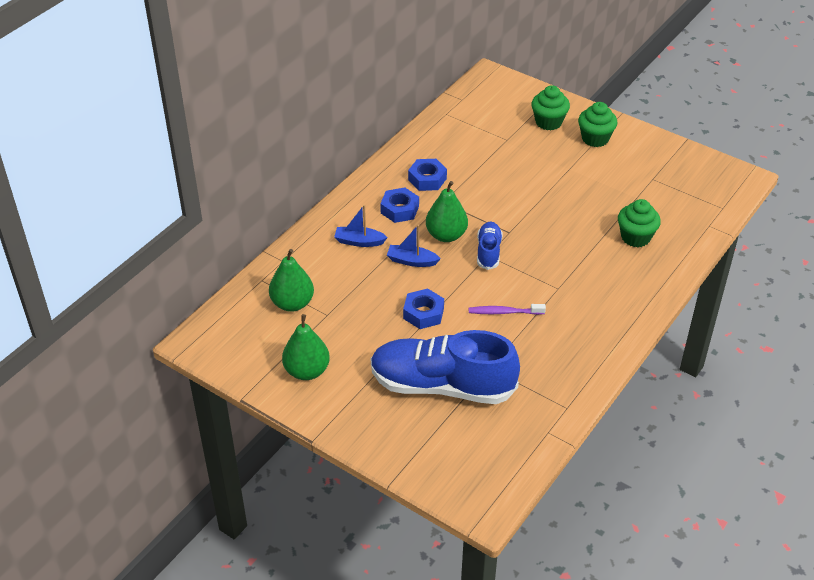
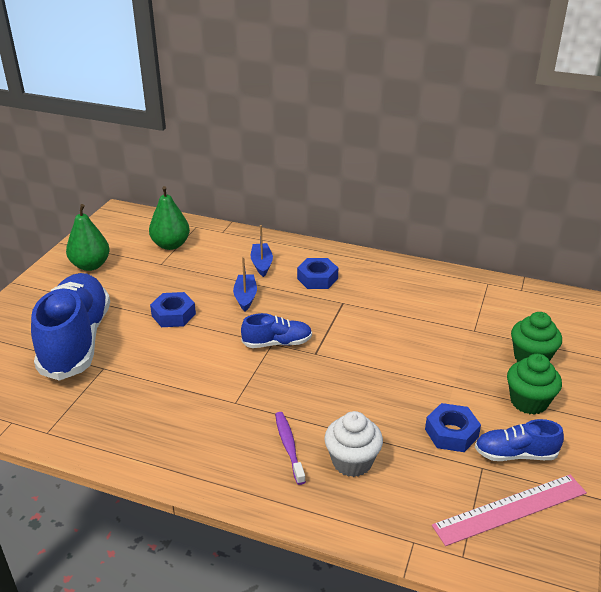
camera: 75 degrees right, 10 degrees down
(427, 179) = (372, 287): blue nut -> blue nut (451, 433)
(446, 235) = (291, 312): green pear -> none
(504, 312) = (186, 367): purple toothbrush -> purple toothbrush (289, 446)
(635, 237) = (352, 461): green cupcake -> white cupcake
(644, 161) = (515, 454): none -> blue shoe
(689, 177) = (510, 509): none -> pink ruler

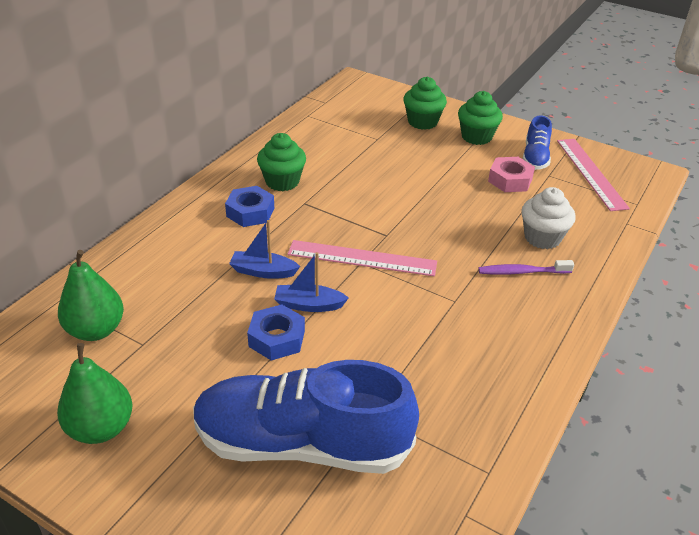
camera: 80 degrees left, 5 degrees up
(261, 264) = (196, 250): blue boat -> blue boat (309, 305)
(277, 343) = (362, 258): blue shoe -> pink ruler
(368, 286) = (282, 181): none -> green cupcake
(451, 433) = (510, 180): blue nut -> pink nut

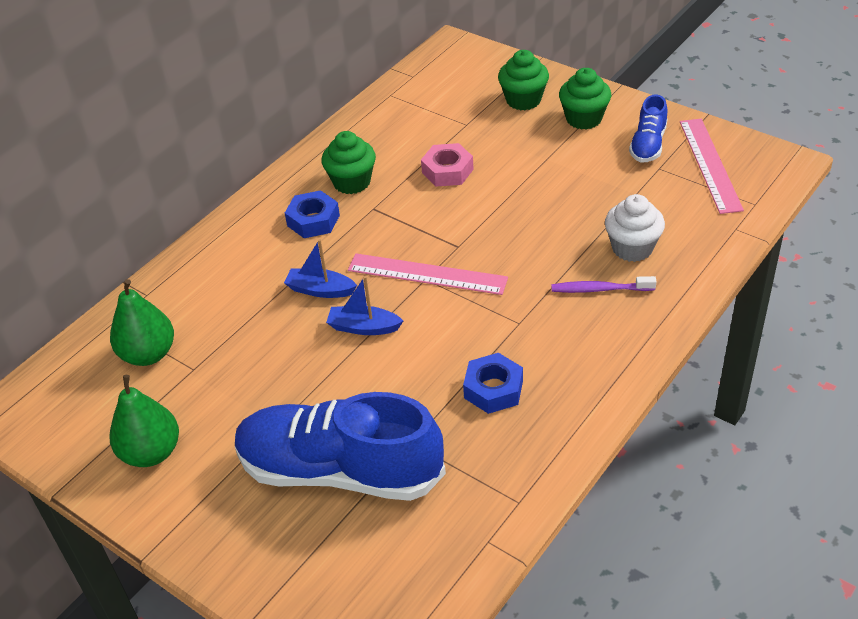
camera: 10 degrees right, 5 degrees up
(276, 338) = (327, 364): blue nut -> blue nut (493, 389)
(510, 180) = (611, 175): pink nut -> pink nut (447, 171)

